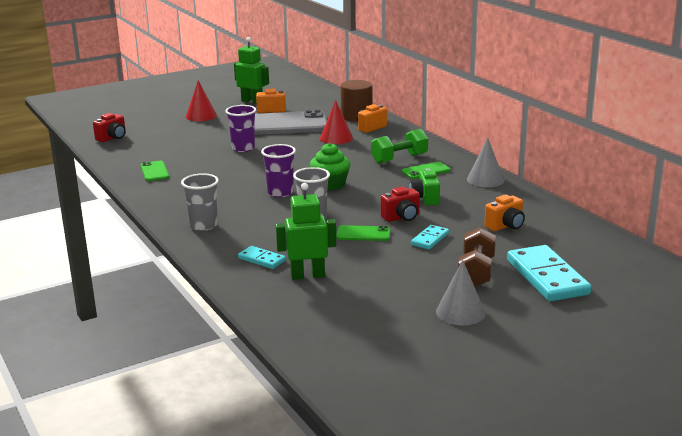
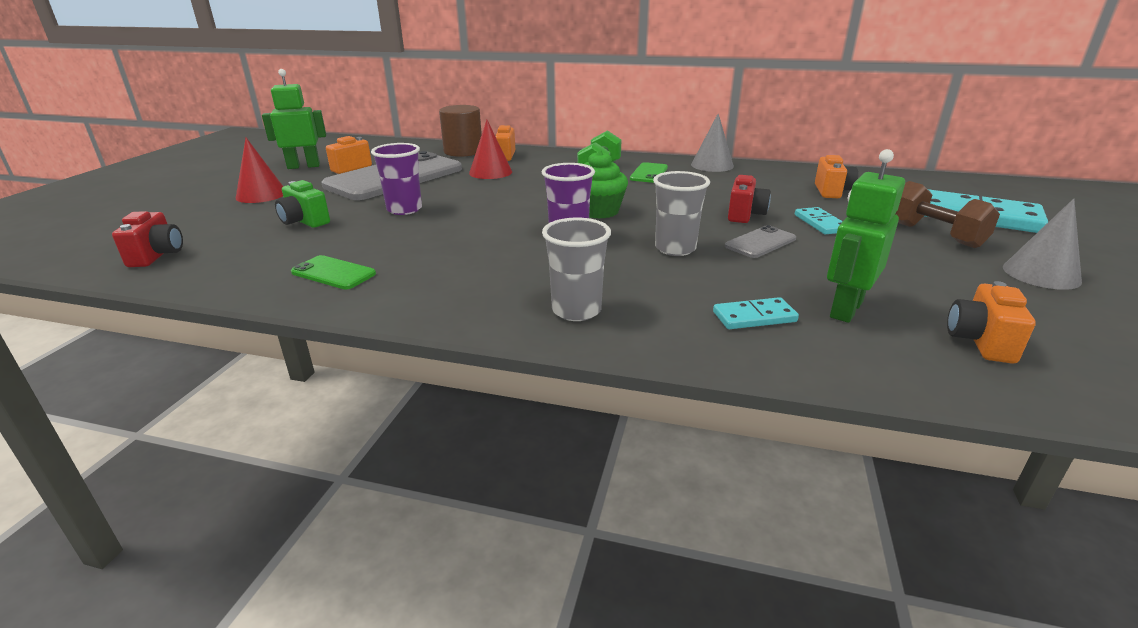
camera: 45 degrees left, 5 degrees up
(323, 312) = (980, 342): none -> orange camera
(363, 234) = (760, 242): green phone -> grey phone
(425, 198) = (714, 193): green camera -> green camera (304, 222)

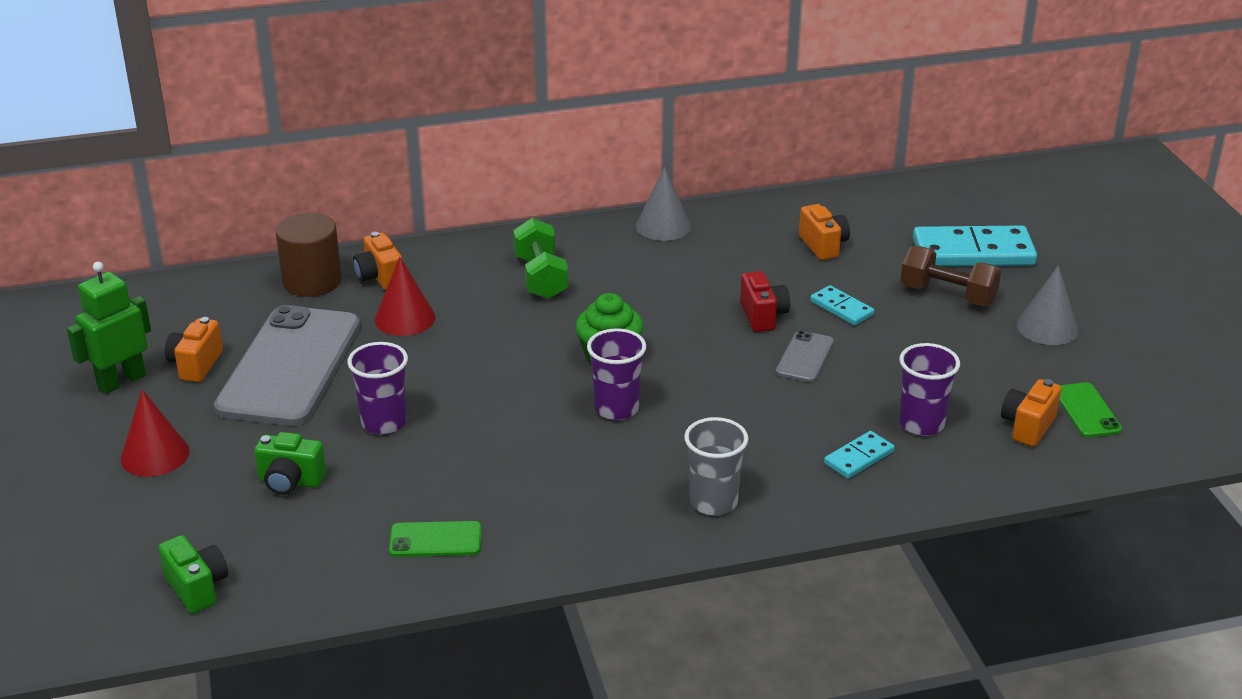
camera: 30 degrees left, 5 degrees up
(157, 256) = (197, 588): red camera -> green camera
(649, 173) = (603, 265): green phone -> green phone (1086, 410)
(675, 248) = (734, 392): grey cup -> none
(845, 309) = (921, 424): green robot -> purple cup
(980, 342) = (1027, 427): orange camera -> orange camera turned 45 degrees clockwise

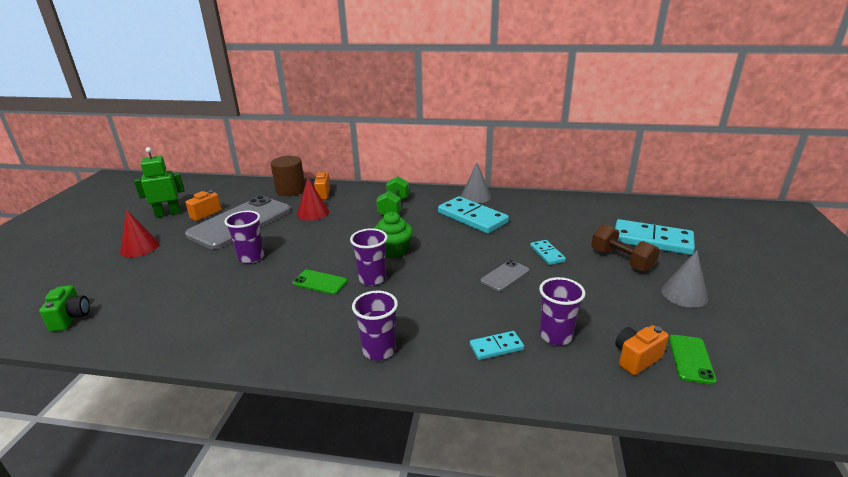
camera: 25 degrees right, 5 degrees down
(290, 482) = (177, 275): green camera -> none
(435, 540) = (206, 326): green phone -> green phone (320, 282)
(687, 269) = (472, 218): none -> turquoise domino
(713, 502) = (379, 350): grey cup -> purple cup
(763, 316) = (496, 248): red camera -> none
(823, 246) = (558, 220): orange camera -> none

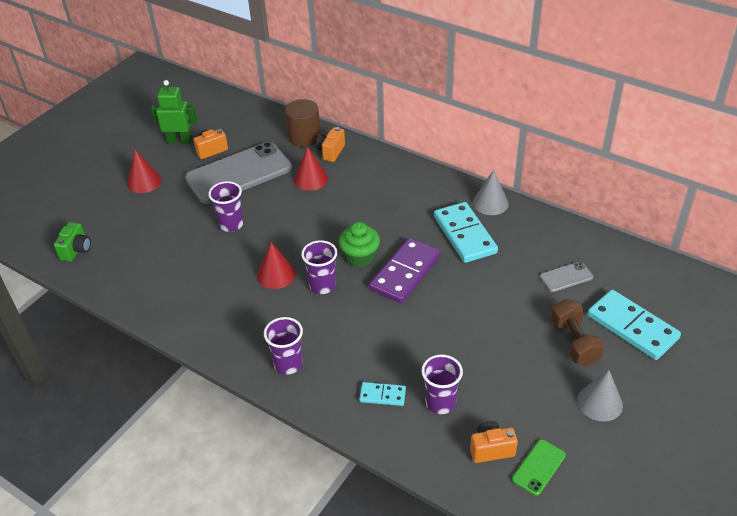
camera: 25 degrees right, 15 degrees up
(320, 282) = (276, 275): green phone -> red cone
(394, 207) = (394, 195): green dumbbell -> none
(443, 252) = (405, 273): none -> purple domino
(505, 276) = (444, 322): grey phone -> grey phone (566, 277)
(547, 254) = (505, 309): turquoise domino -> none

